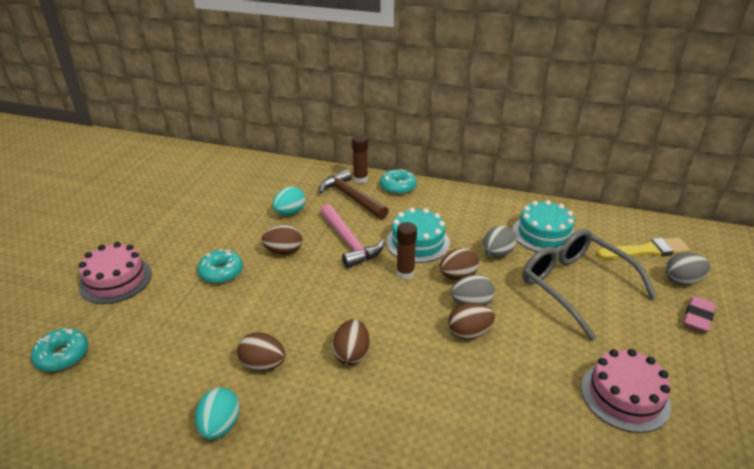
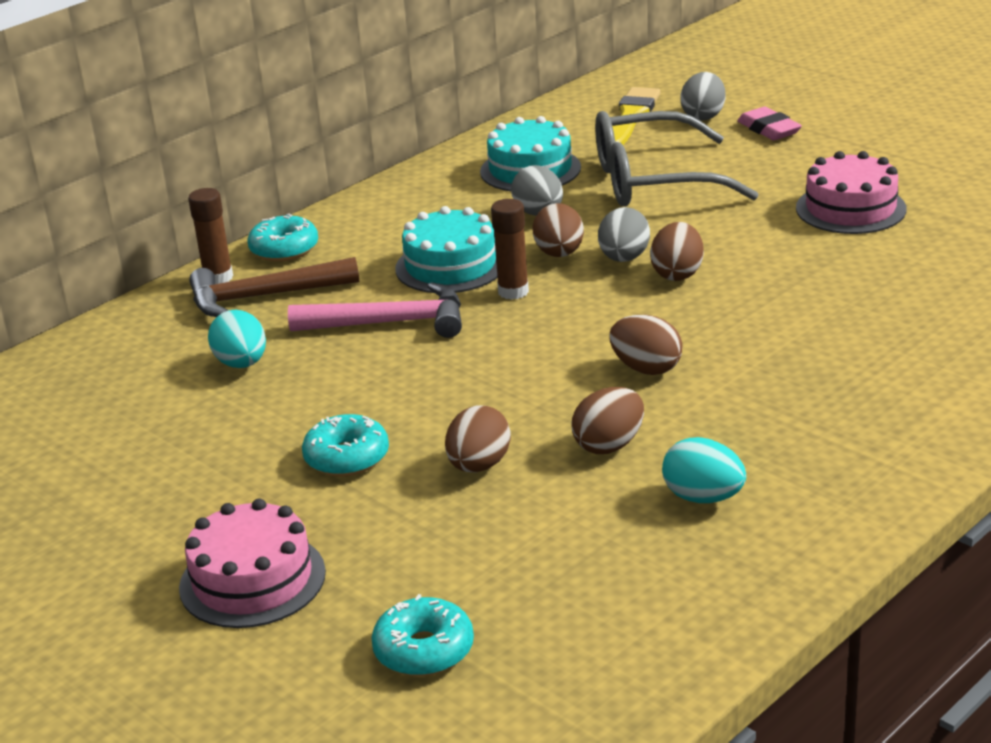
camera: 60 degrees left, 5 degrees down
(284, 251) = (351, 387): brown egg -> brown egg (479, 466)

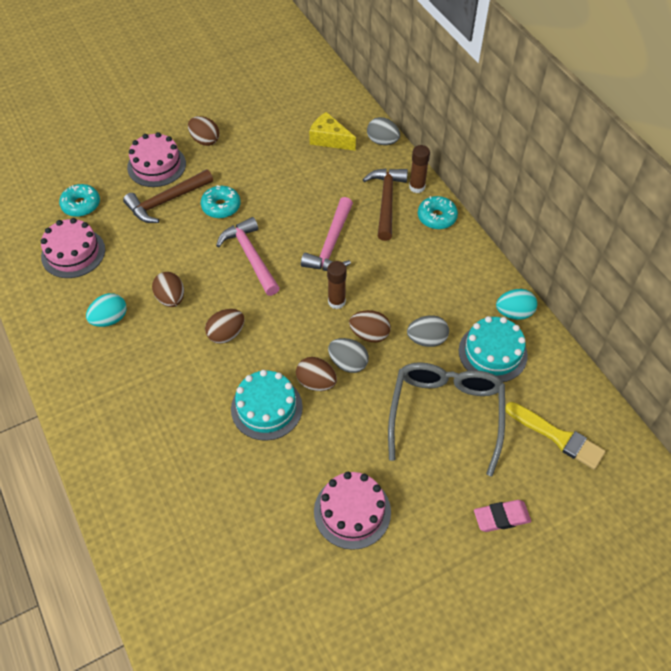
camera: 105 degrees right, 25 degrees up
(110, 386) = (329, 139): none -> yellow cheese
(241, 364) = (323, 184): turquoise egg -> turquoise egg (514, 313)
(360, 530) = (166, 201): none -> brown hammer
(450, 266) = (381, 282): turquoise cake -> turquoise cake (266, 408)
(460, 391) = (250, 256): none -> pink hammer
(479, 466) = (186, 248): brown egg -> brown egg (205, 140)
(571, 607) = (73, 253): none -> pink cake
(703, 116) = (542, 484): grey egg -> grey egg (382, 141)

